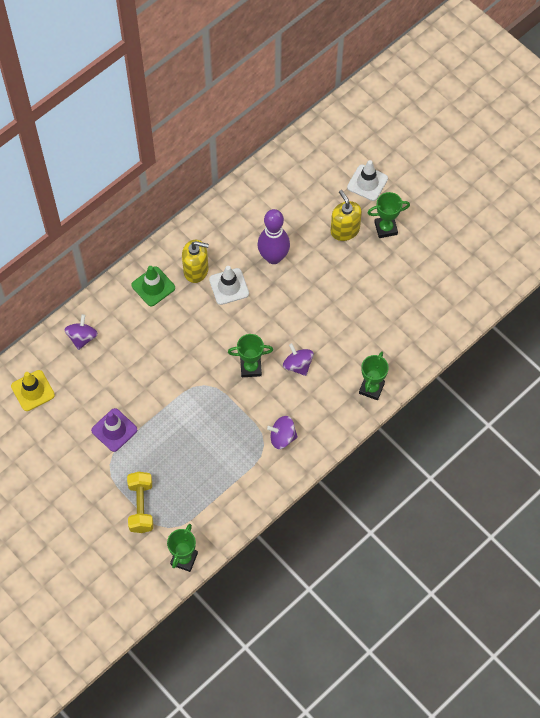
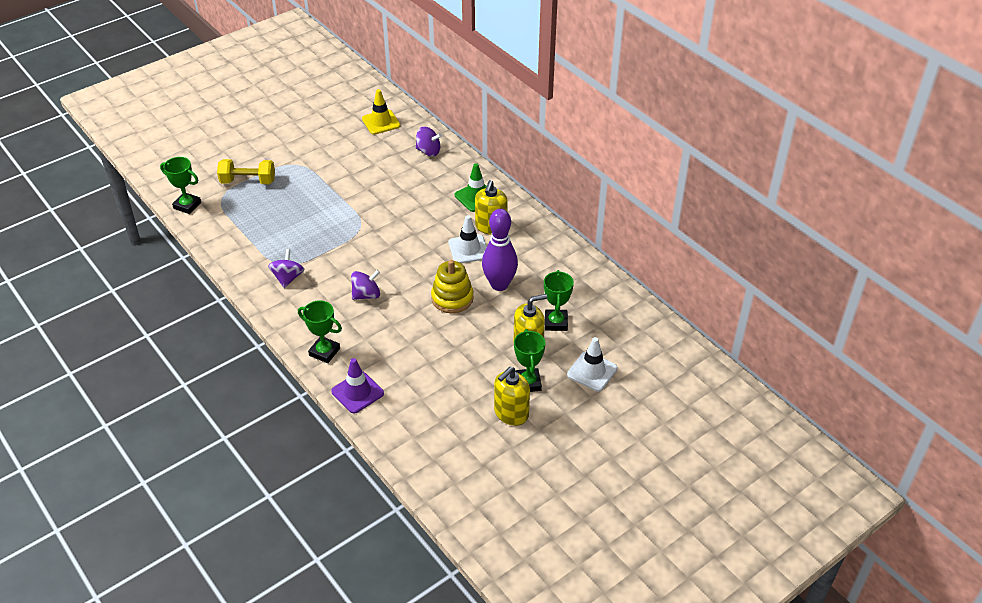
camera: 95 degrees right, 20 degrees down
(114, 430) = (329, 168): purple traffic cone -> purple traffic cone (357, 392)
(251, 367) = (371, 260): green trophy -> green trophy (556, 322)
(294, 293) = (452, 298): none -> yellow stacking toy
(419, 238) = (511, 413): none -> yellow soap dispenser

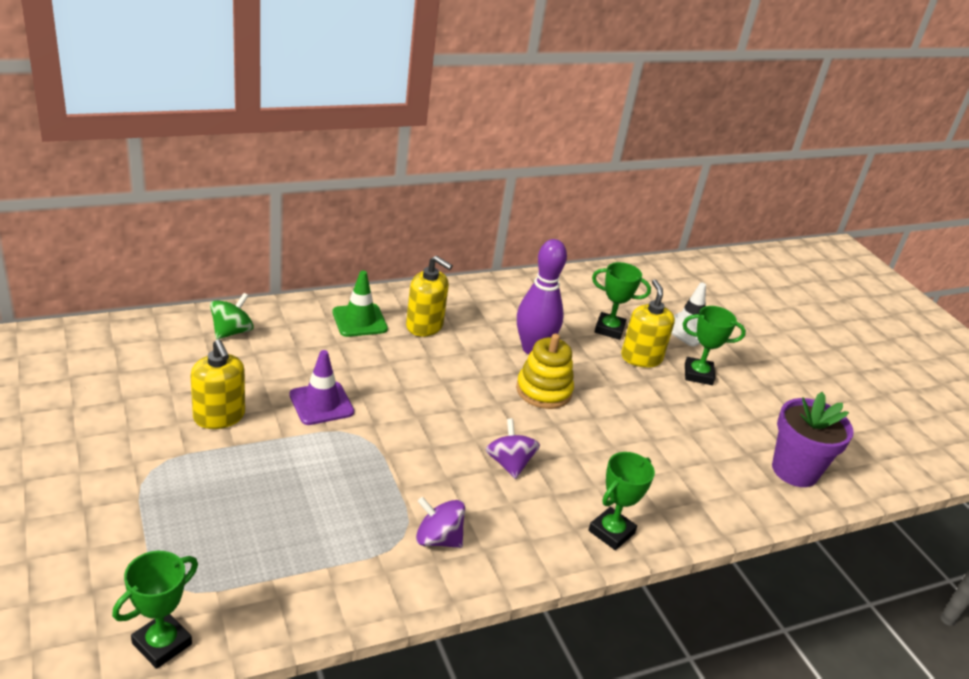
camera: 80 degrees left, 10 degrees down
(248, 181) = (153, 540): yellow dumbbell -> none
(357, 392) = (694, 516): purple traffic cone -> purple traffic cone (321, 403)
(381, 122) = (121, 355): yellow traffic cone -> none
(428, 151) = (232, 331): purple spinning top -> green spinning top
(435, 450) = (794, 470): none -> purple flower pot
(468, 249) = (458, 354): white traffic cone -> none
(511, 413) = (742, 399): yellow soap dispenser -> yellow soap dispenser (219, 416)

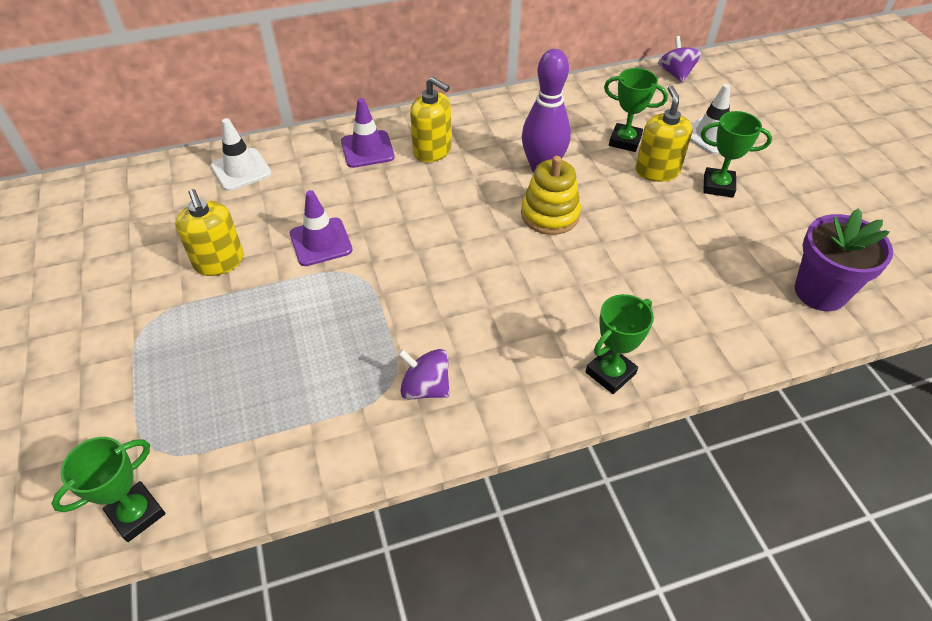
camera: 10 degrees right, 15 degrees up
(232, 331) = (241, 170): green spinning top -> white traffic cone
(359, 321) = (367, 149): green traffic cone -> purple traffic cone
(509, 463) = (507, 299): purple spinning top -> purple spinning top (676, 74)

